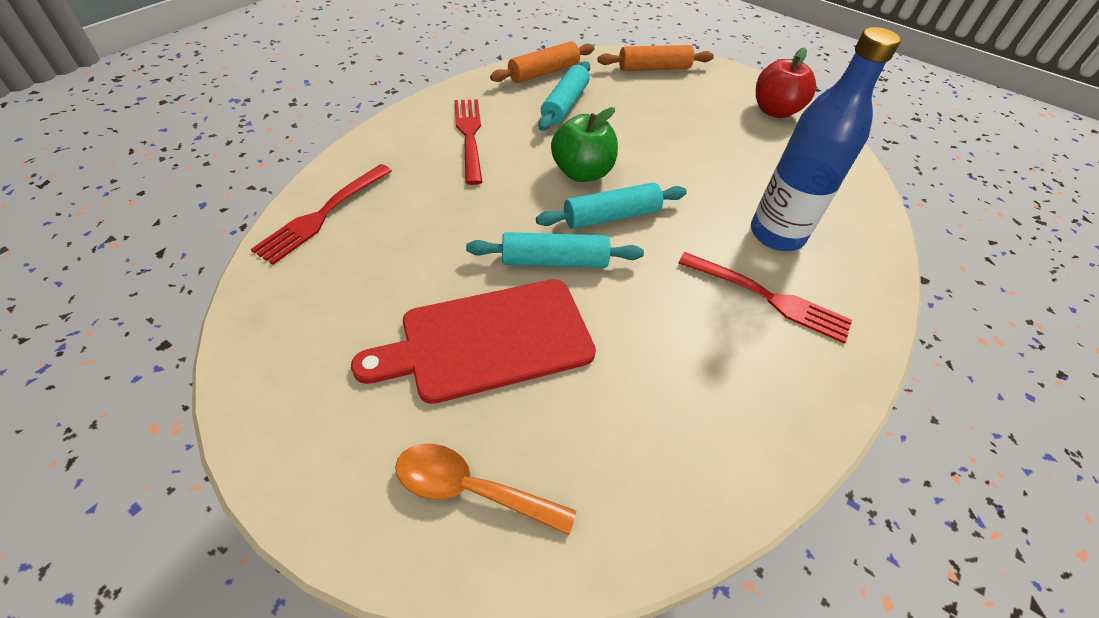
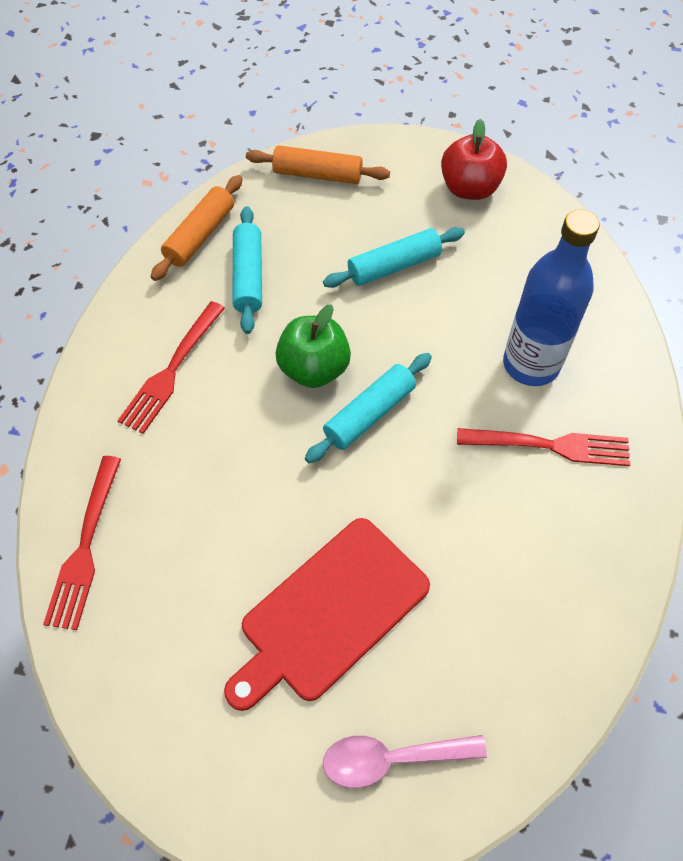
camera: 20 degrees left, 10 degrees up
(469, 136) = (171, 370): red fork -> red fork turned 120 degrees counterclockwise
(471, 489) = (391, 759): orange spoon -> pink spoon
(554, 261) = (342, 495): turquoise rolling pin -> turquoise rolling pin (394, 266)
(654, 68) = (317, 175): orange rolling pin -> orange rolling pin turned 45 degrees clockwise

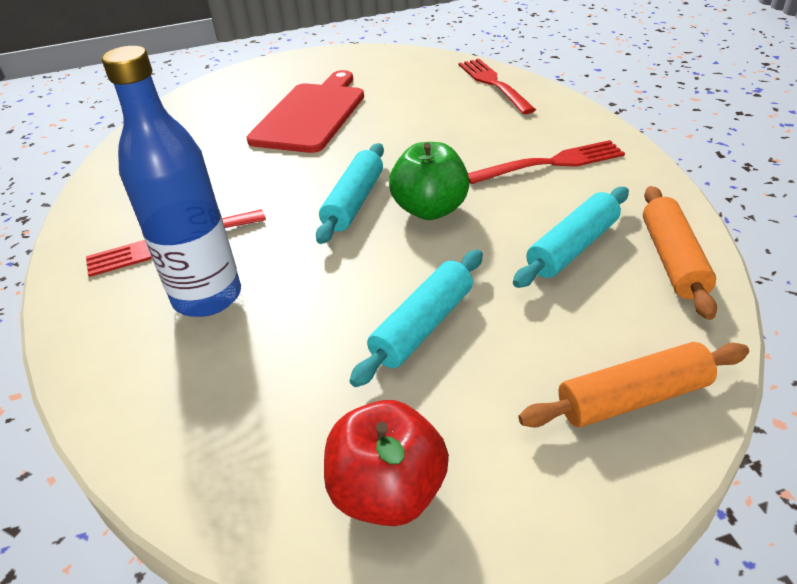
camera: 155 degrees right, 20 degrees down
(171, 370) = (551, 163): red fork -> red fork turned 75 degrees clockwise
(248, 276) = (572, 247): turquoise rolling pin -> turquoise rolling pin turned 75 degrees clockwise
(391, 759) = (239, 91): pink spoon -> none

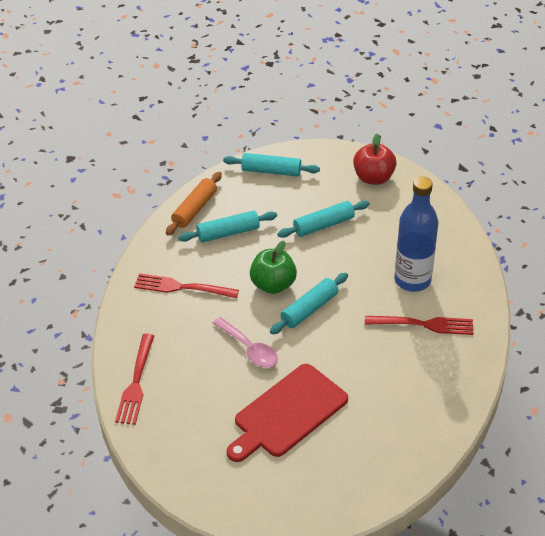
camera: 155 degrees left, 5 degrees up
(399, 142) = (249, 349): none -> pink spoon
(633, 398) = (271, 171): orange rolling pin -> turquoise rolling pin

